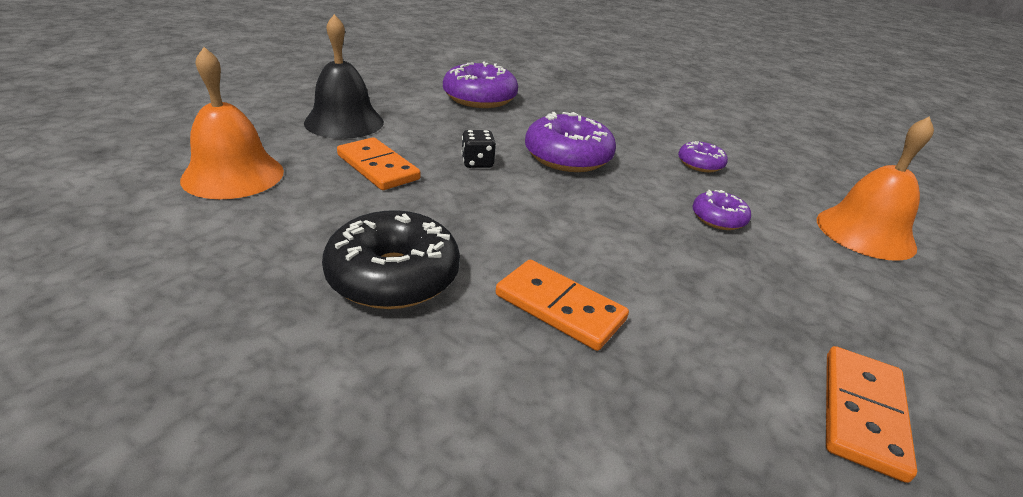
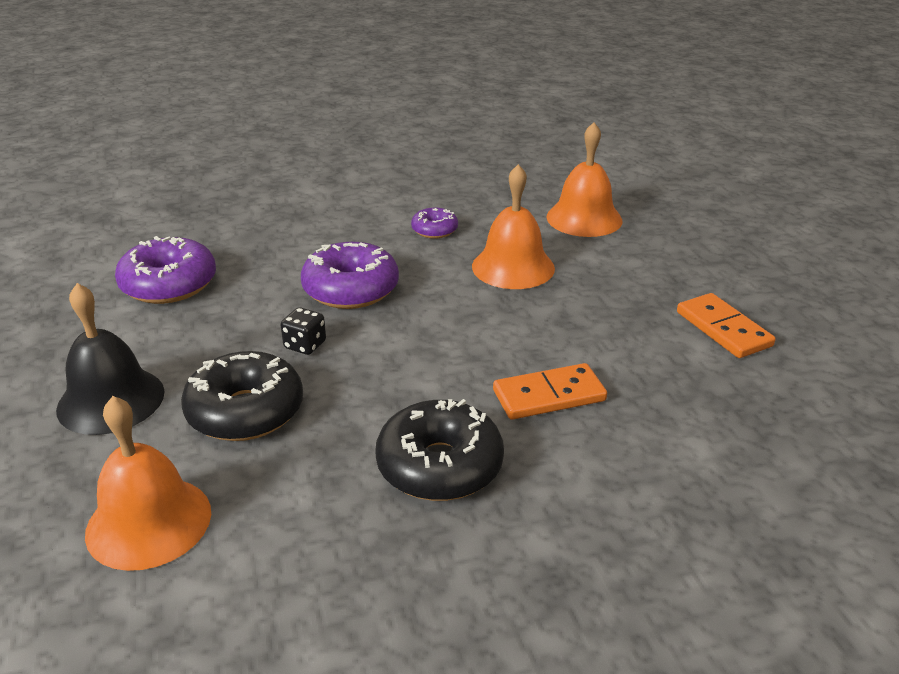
camera: 50 degrees left, 0 degrees up
(377, 167) = (245, 411): orange domino -> black donut
(718, 218) = (513, 267): purple donut -> orange bell

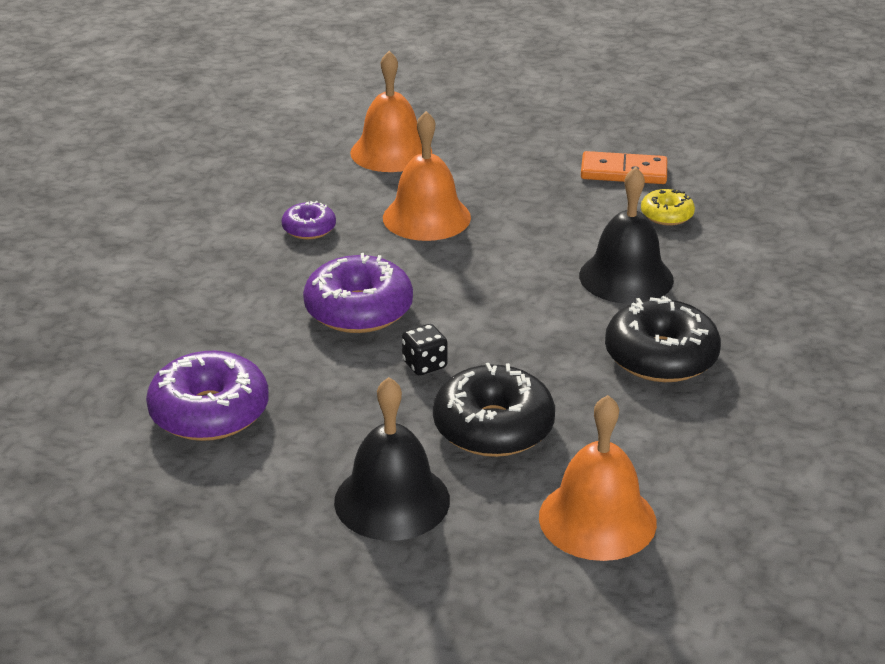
camera: 55 degrees left, 0 degrees up
(549, 396) = (626, 277): orange domino -> black bell
(686, 380) = (666, 215): none -> yellow donut

